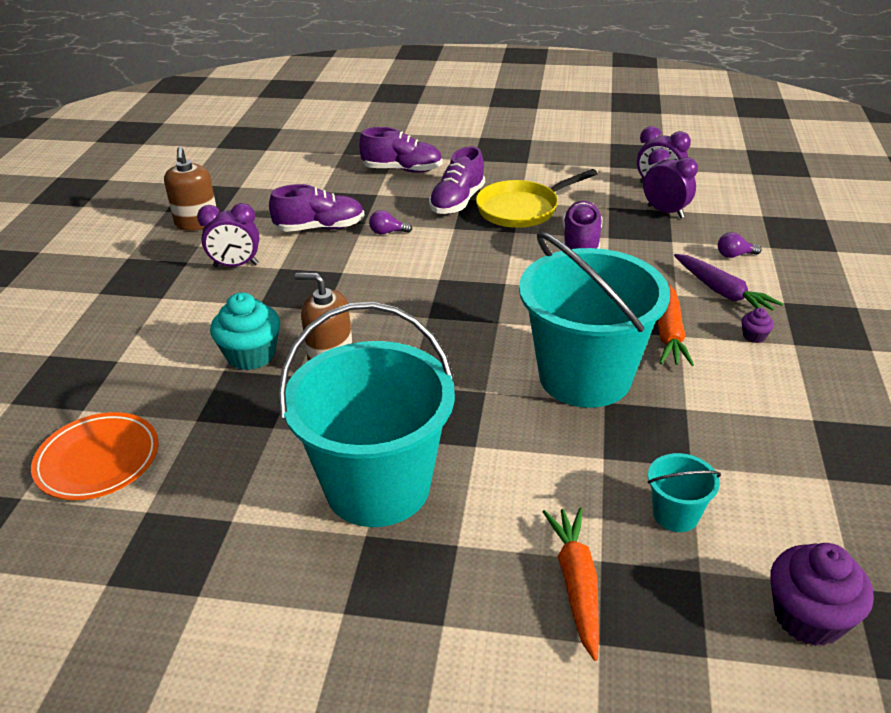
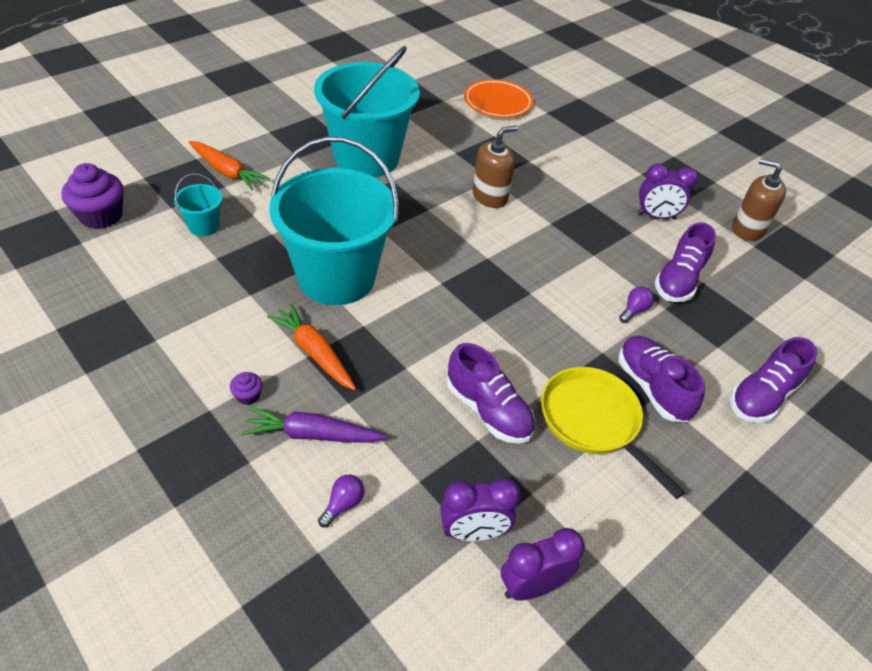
camera: 125 degrees right, 10 degrees up
(236, 265) = (656, 216): purple clock -> purple clock turned 120 degrees counterclockwise
(251, 355) = (532, 174): turquoise cupcake -> none
(522, 209) = (594, 422): yellow pan -> yellow pan turned 45 degrees counterclockwise

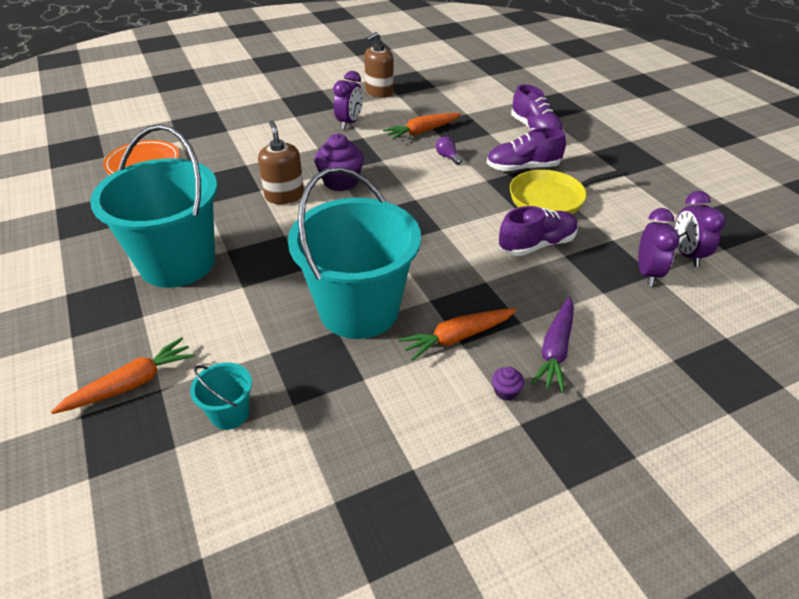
camera: 70 degrees left, 5 degrees down
(101, 216) = (152, 532): purple cupcake -> purple cupcake (340, 181)
(343, 504) = (627, 339): purple light bulb -> none
(678, 280) = (422, 131): purple shoe -> orange carrot

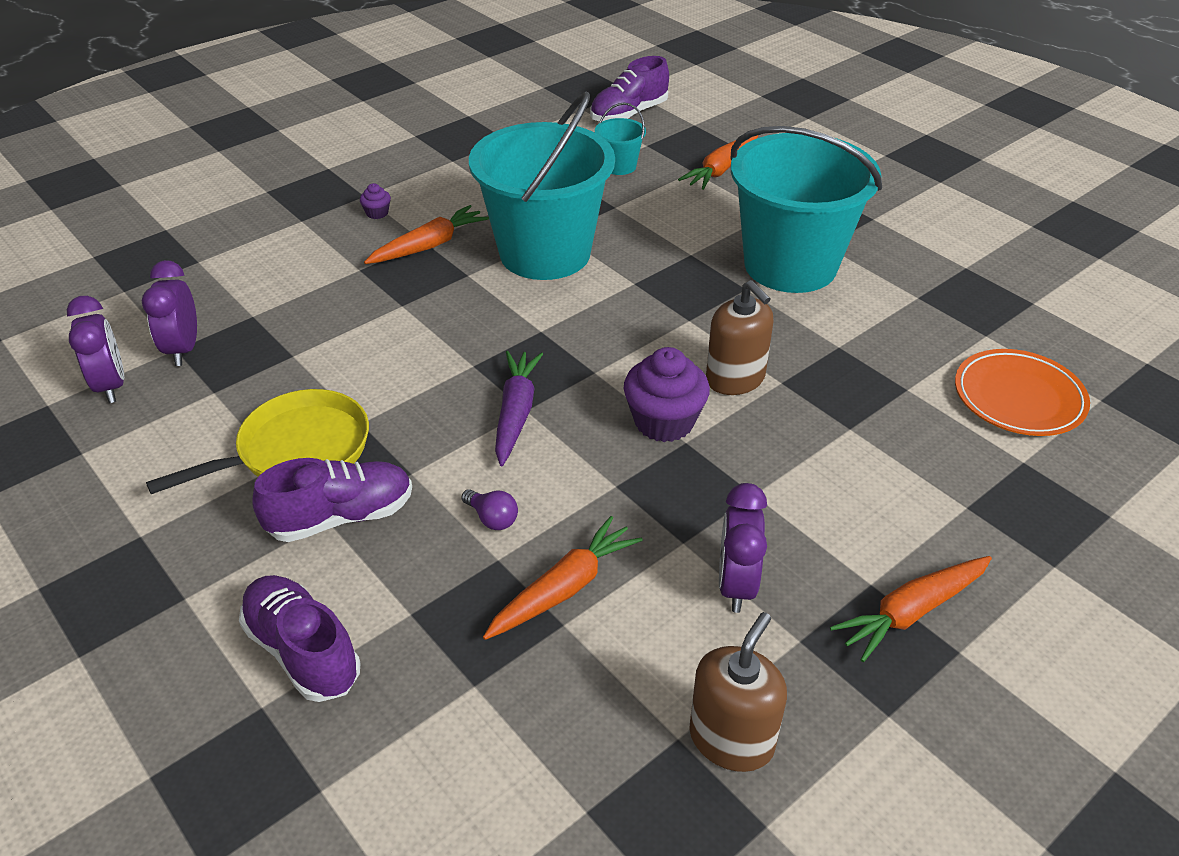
camera: 165 degrees right, 0 degrees up
(287, 107) = (911, 612): none -> orange carrot
(536, 245) = (331, 364): purple shoe -> purple shoe (629, 114)
(555, 349) = (323, 251): purple carrot -> purple carrot (516, 413)

